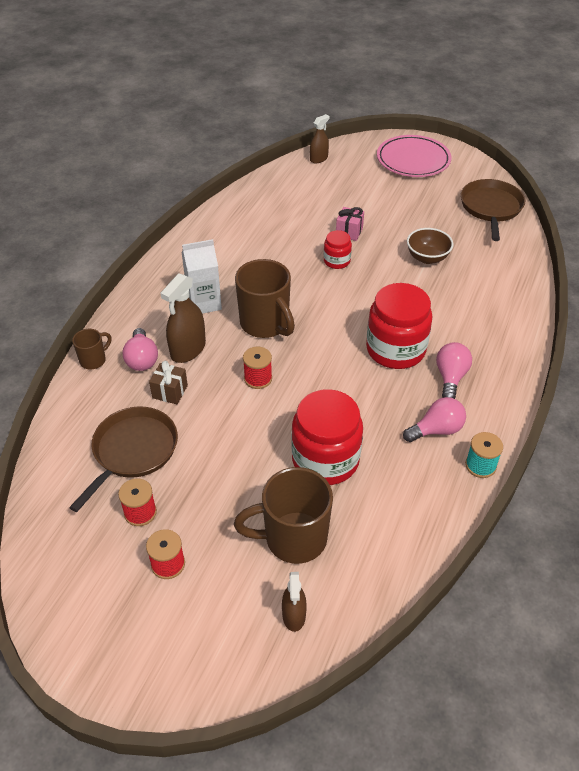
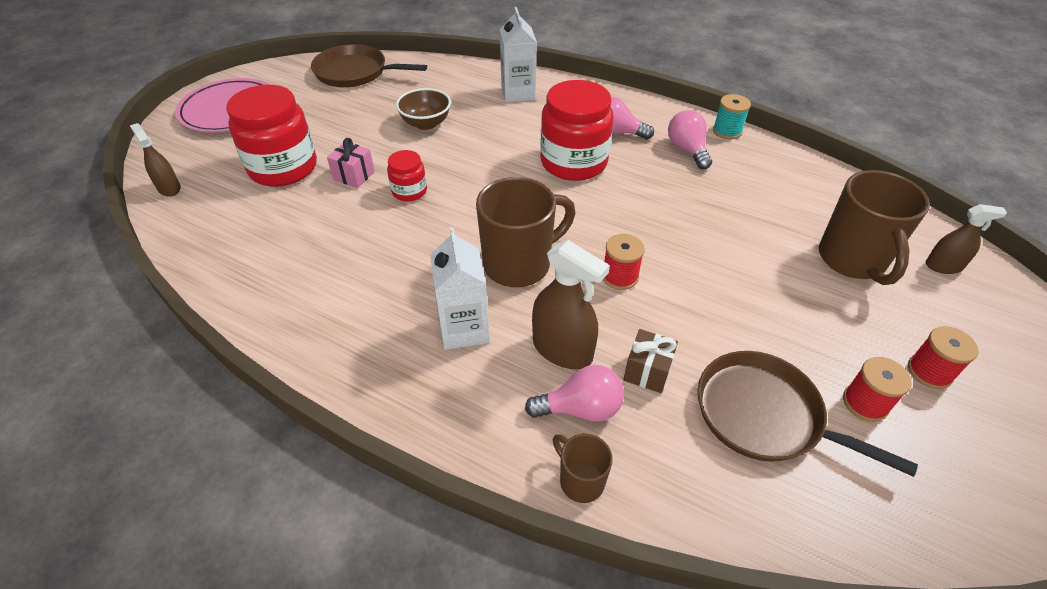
camera: 85 degrees left, 0 degrees up
(325, 460) = (740, 228): red jar -> red jar (283, 168)
(496, 308) = (518, 93): none -> white carton

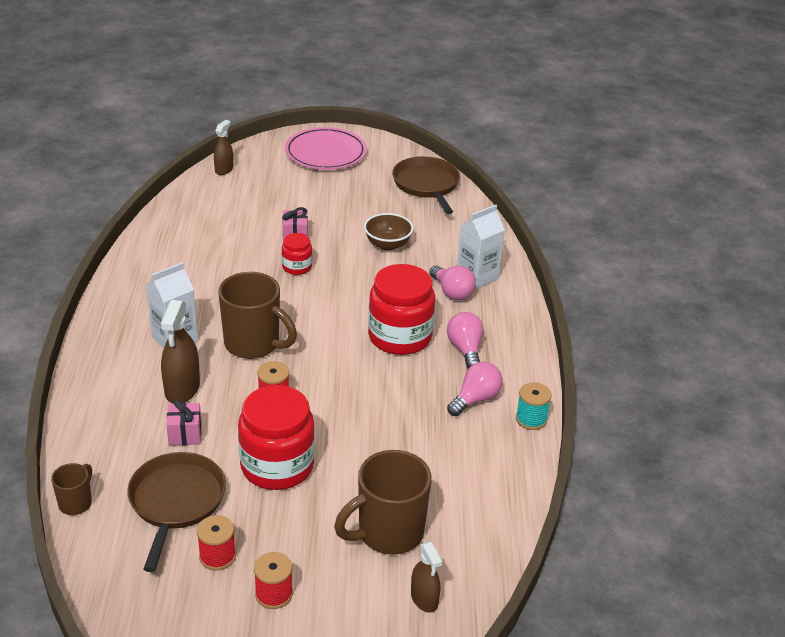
camera: 60 degrees right, 10 degrees down
(283, 168) = (279, 203): red jar -> red jar (277, 466)
(580, 409) = (135, 411): pink light bulb -> pink light bulb (452, 292)
(580, 481) = (79, 425): brown mug -> brown mug (76, 503)
(647, 371) = (185, 434): brown gift -> pink gift

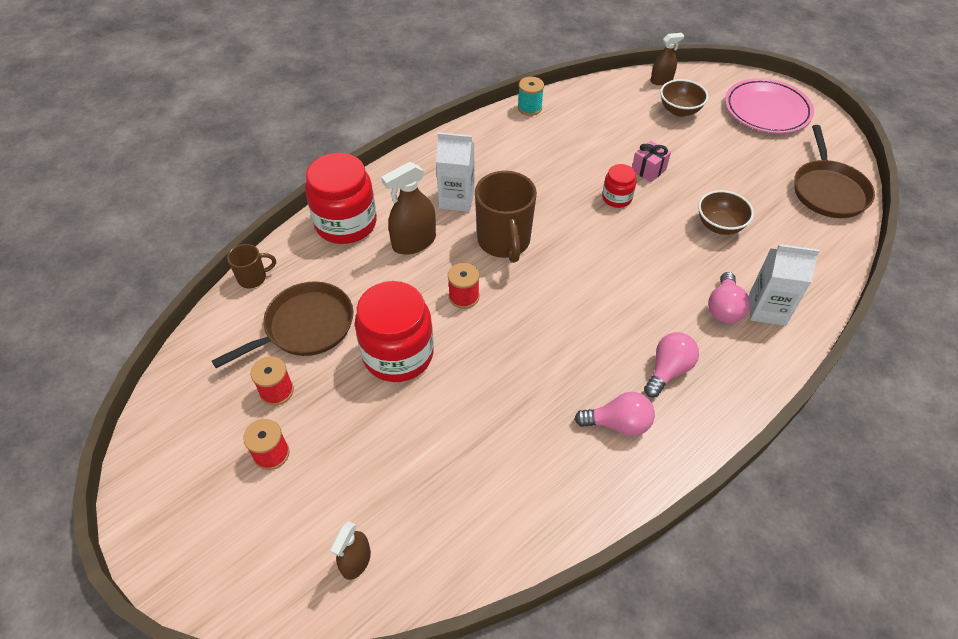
camera: 50 degrees right, 15 degrees up
(185, 434) = (372, 279): pink gift -> none
(265, 184) = (679, 110): none -> brown bowl
(388, 533) = (401, 480): brown mug -> none
(400, 337) = (625, 317): red jar -> red jar (346, 223)
(426, 185) = (828, 191): brown pan -> brown pan turned 150 degrees clockwise
(531, 419) = (644, 484): turquoise spool -> turquoise spool (529, 108)

